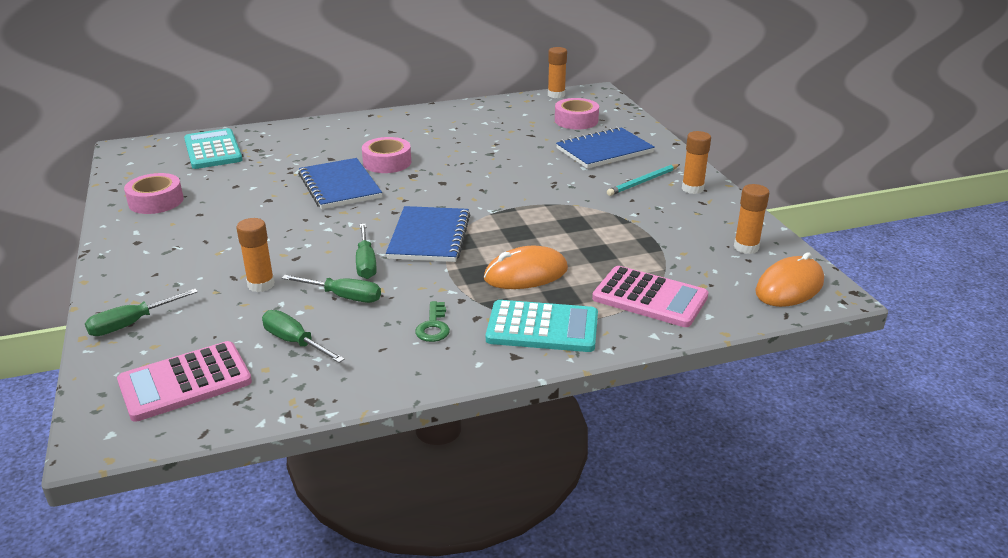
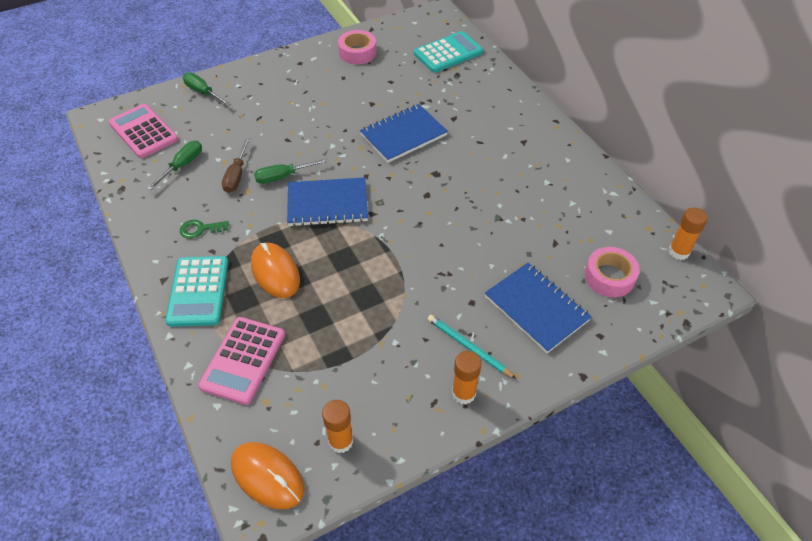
camera: 80 degrees right, 20 degrees up
(261, 285) = (250, 132): orange glue stick -> none
(343, 297) = (236, 175): green screwdriver -> brown screwdriver
(387, 162) = (456, 153): pink tape -> none

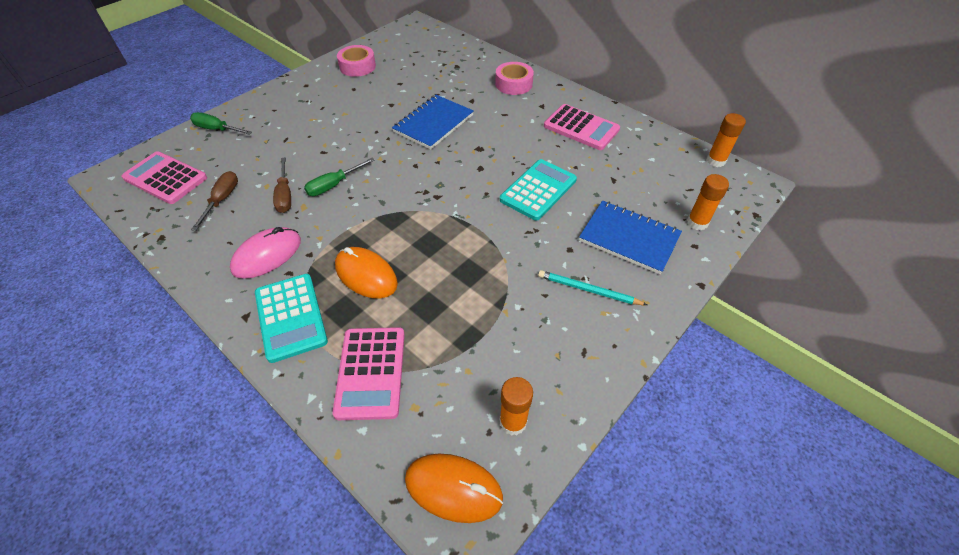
camera: 20 degrees left, 0 degrees up
(182, 165) = (222, 200): green screwdriver -> brown screwdriver
(200, 229) = (267, 255): green key -> pink mouse
(327, 204) = (390, 198): blue notebook -> none
(448, 53) = (440, 51): turquoise calculator -> turquoise calculator (538, 190)
(463, 393) = (607, 334): orange glue stick -> orange glue stick (697, 222)
(552, 177) = (581, 128): none -> pink calculator
(609, 277) = (674, 195): pink tape -> pink tape (513, 84)

